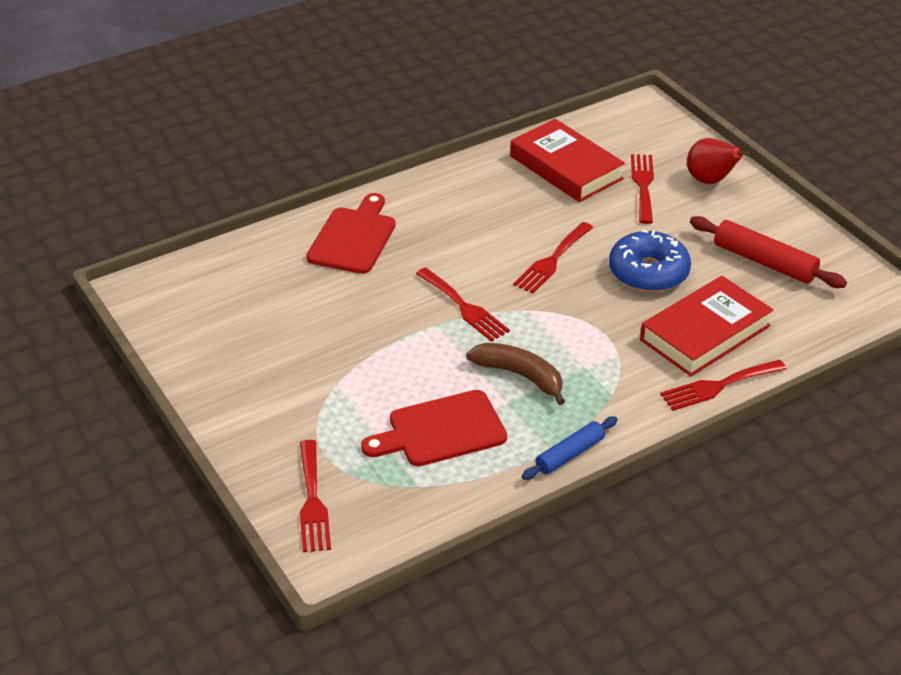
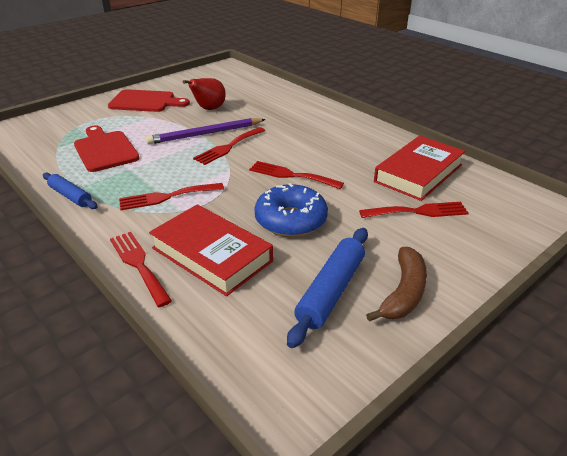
camera: 80 degrees right, 5 degrees down
(312, 501) = (55, 121): red fork -> red fork (167, 197)
(353, 238) = (290, 108): red cutting board -> red cutting board (145, 102)
(416, 327) = (205, 134): none -> purple pencil
(520, 376) = (156, 172): brown banana -> brown banana (403, 293)
(710, 181) = (452, 251): red pear -> red pear (209, 109)
(764, 262) = (330, 291): red rolling pin -> blue rolling pin

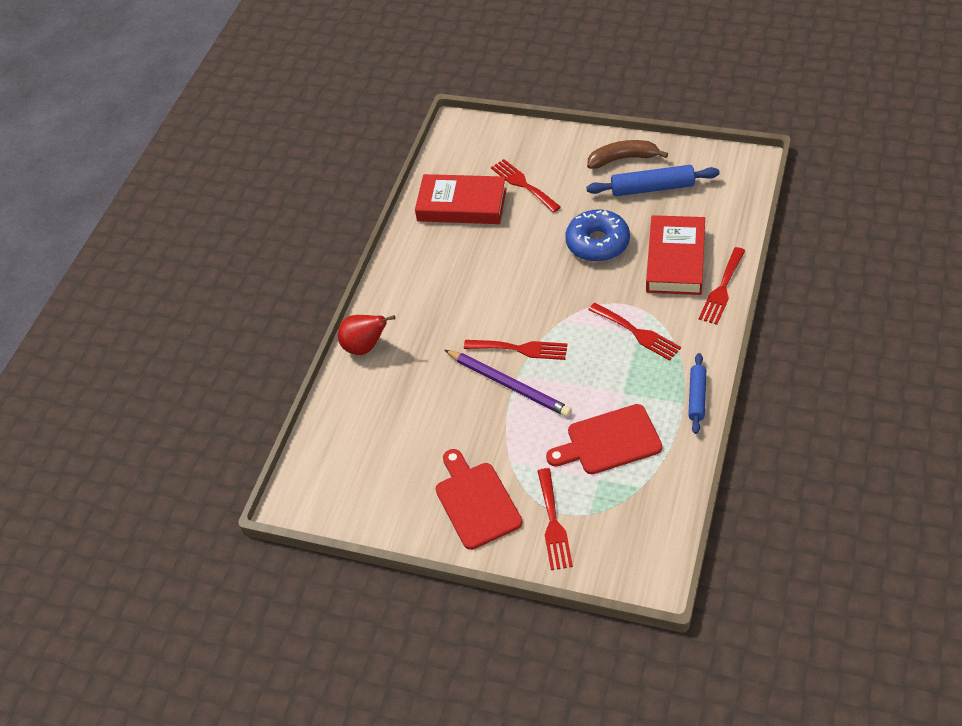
camera: 115 degrees left, 15 degrees up
(105, 150) = (609, 441): red cutting board -> red cutting board turned 45 degrees clockwise
(209, 109) = (448, 423): red pear -> red pear (365, 347)
(291, 175) = (533, 277): red fork -> red fork (553, 523)

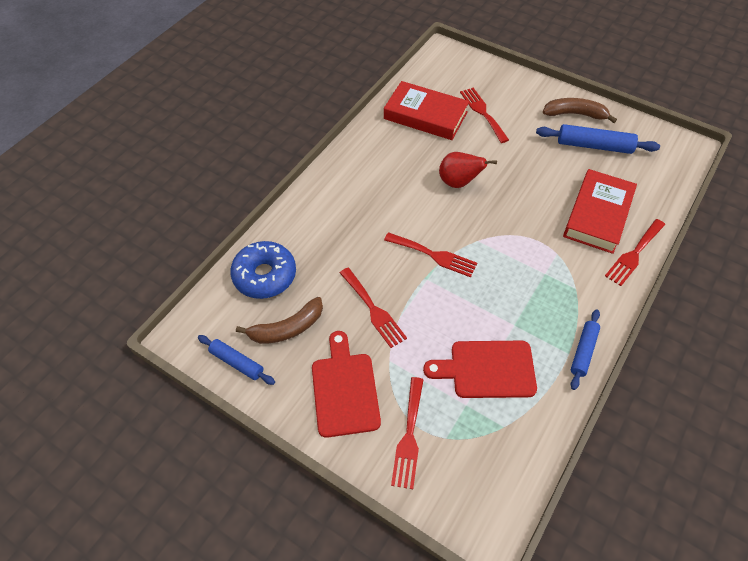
camera: 10 degrees right, 5 degrees up
(358, 510) = (237, 362): none -> blue rolling pin
(365, 347) = (301, 213): red pear -> red pear (458, 182)
(396, 463) = (287, 328): none -> brown banana
(509, 385) = (412, 285): purple pencil -> none
(597, 243) = (531, 180): blue donut -> blue donut (265, 275)
(637, 333) = (544, 272): red fork -> red fork (373, 310)

